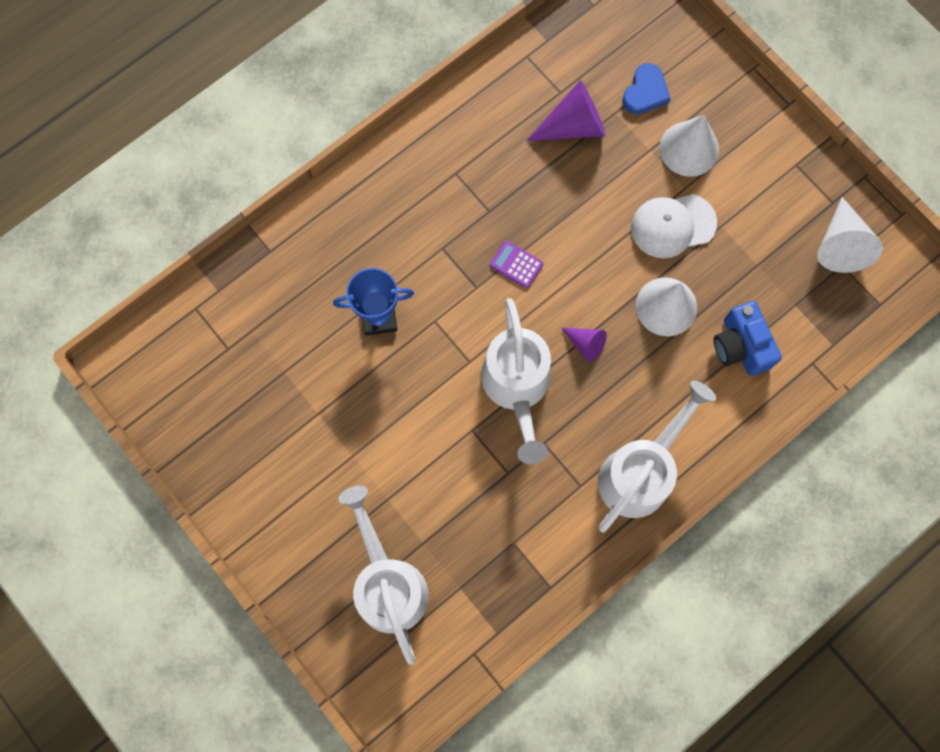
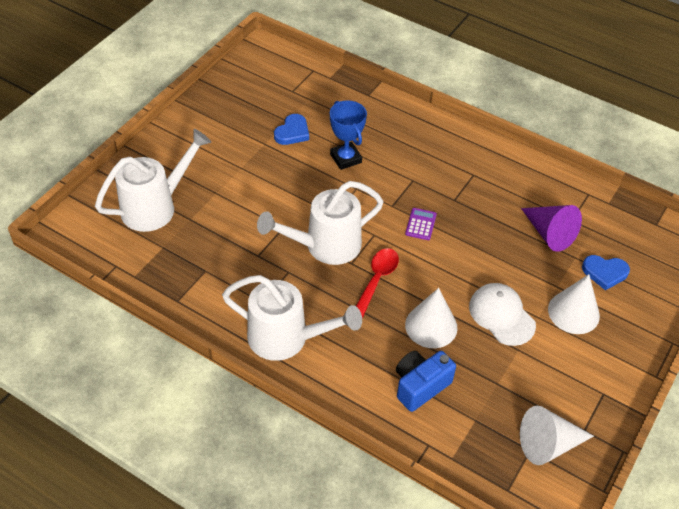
camera: 70 degrees right, 25 degrees down
(309, 371) = (292, 132): none -> blue heart
(585, 344) = (377, 280): purple cone -> red spoon

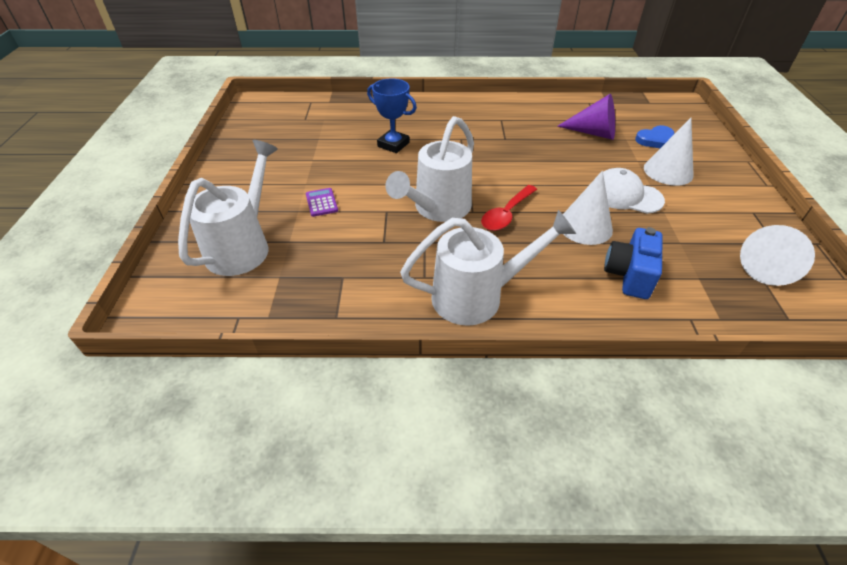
camera: 30 degrees left, 5 degrees down
(292, 132) = (330, 144): blue heart -> none
(377, 280) = (506, 214): red spoon -> red spoon turned 135 degrees counterclockwise
(420, 224) = (498, 163): purple calculator -> purple calculator (321, 202)

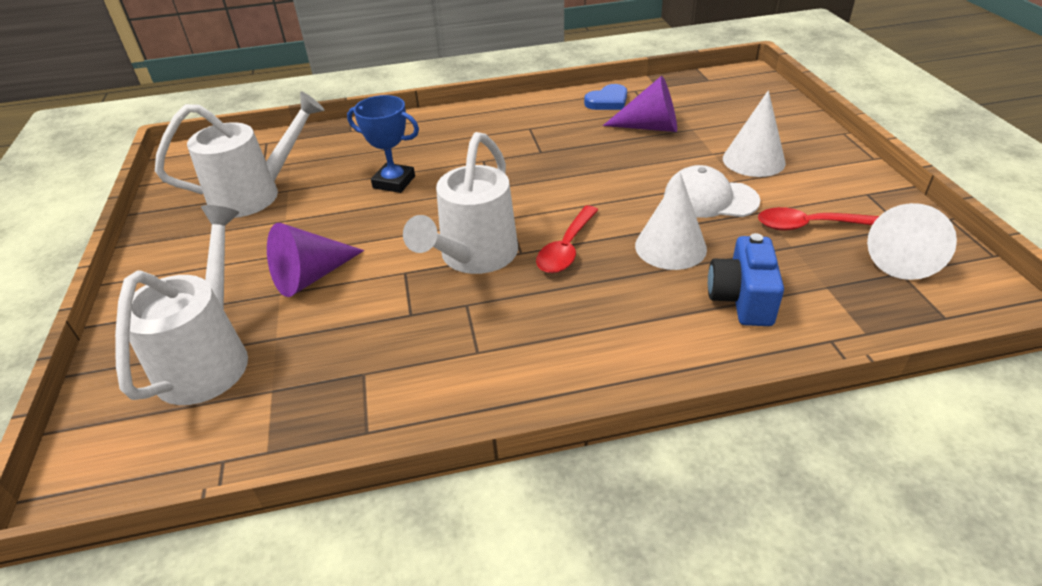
camera: 10 degrees left, 5 degrees down
(321, 202) = (311, 276): purple calculator -> purple cone
(477, 296) = (555, 364): white watering can -> white watering can (256, 194)
(655, 140) = (728, 124): blue heart -> blue heart (608, 101)
(698, 229) = (808, 225): none -> red spoon

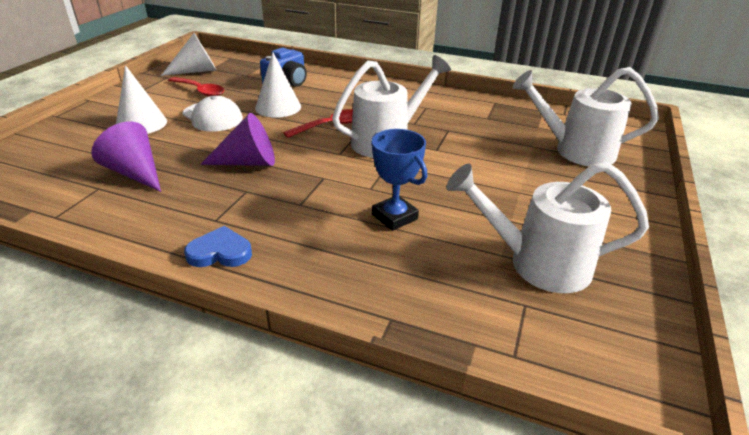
camera: 150 degrees left, 5 degrees down
(209, 357) = (575, 151): white watering can -> white watering can turned 60 degrees clockwise
(311, 276) = (501, 169): purple cone -> purple cone (248, 162)
(608, 101) = (102, 215): blue heart -> blue heart (220, 252)

